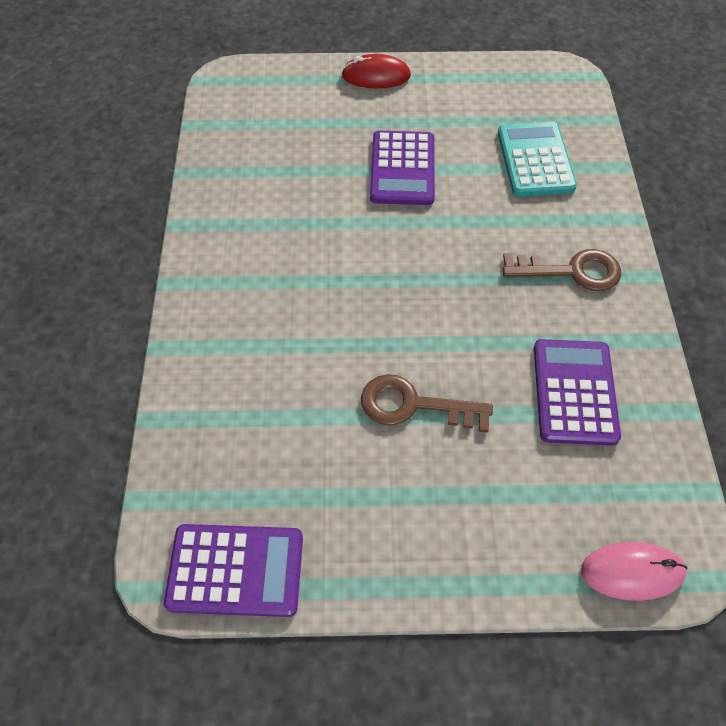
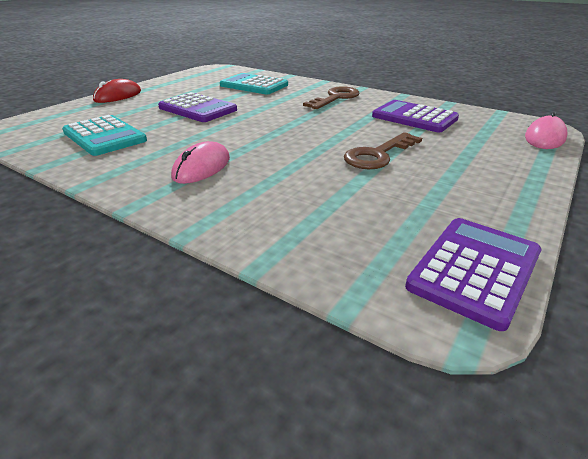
camera: 55 degrees left, 25 degrees down
(268, 278) = (202, 167): none -> pink mouse
(271, 157) = (104, 136): none -> turquoise calculator

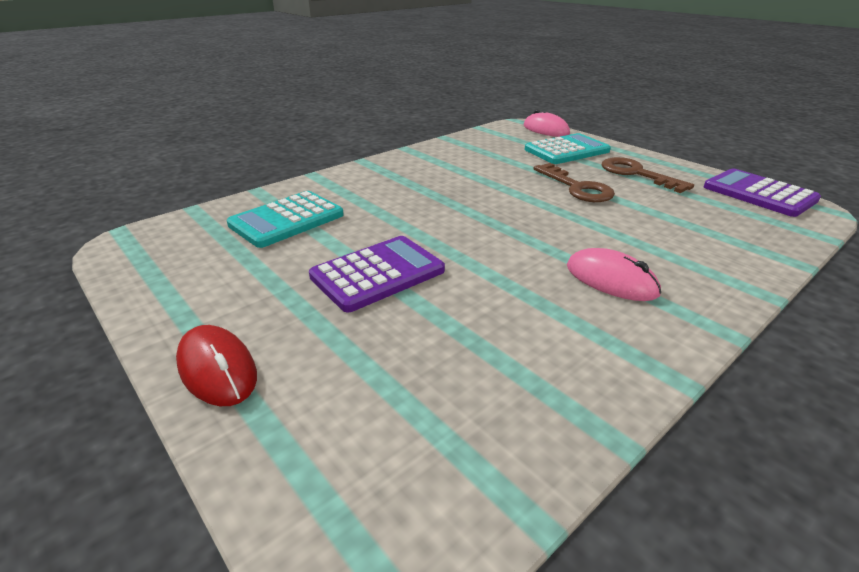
camera: 75 degrees left, 0 degrees up
(104, 136) = (479, 371): turquoise calculator -> turquoise calculator (566, 150)
(335, 98) = (394, 178): brown key -> brown key (636, 174)
(414, 117) = (482, 157): purple calculator -> none

